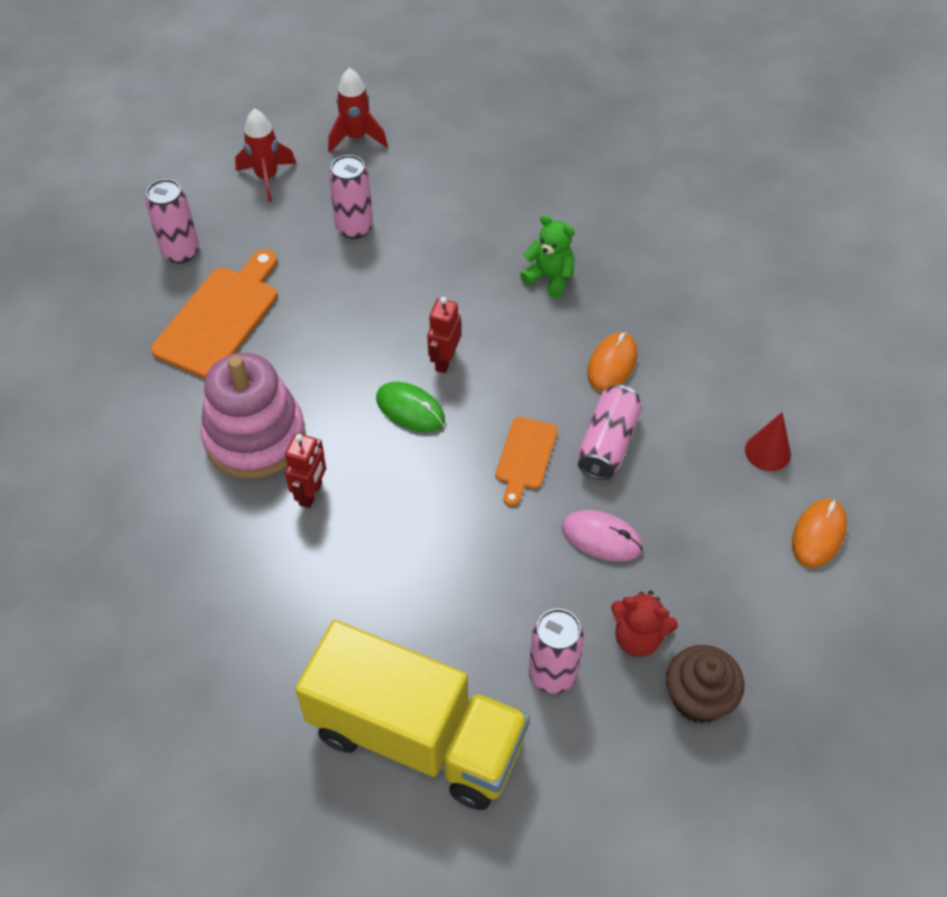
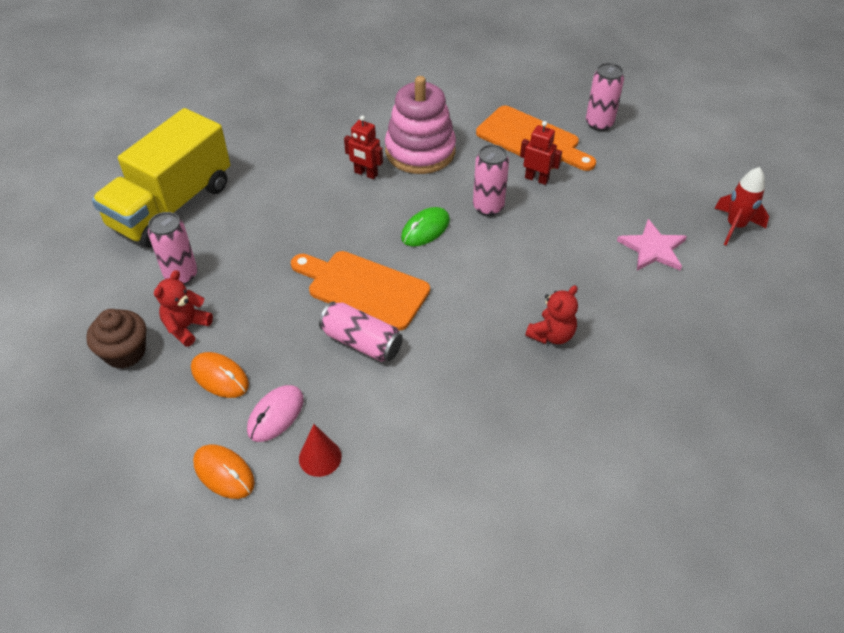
camera: 100 degrees right, 5 degrees down
(267, 178) = (681, 170): red rocket -> none
(354, 228) = (621, 215): pink can -> pink can (488, 207)
(404, 201) = (653, 249): none -> pink star
(444, 360) = (469, 254): red robot -> red robot (536, 179)
(525, 457) = (363, 288): orange cutting board -> orange cutting board, size x1.75
(549, 278) = (551, 335): green teddy bear -> red teddy bear
(601, 537) = (276, 322): pink mouse -> pink mouse (276, 415)
(612, 364) = (444, 361): orange mouse -> orange mouse (220, 377)

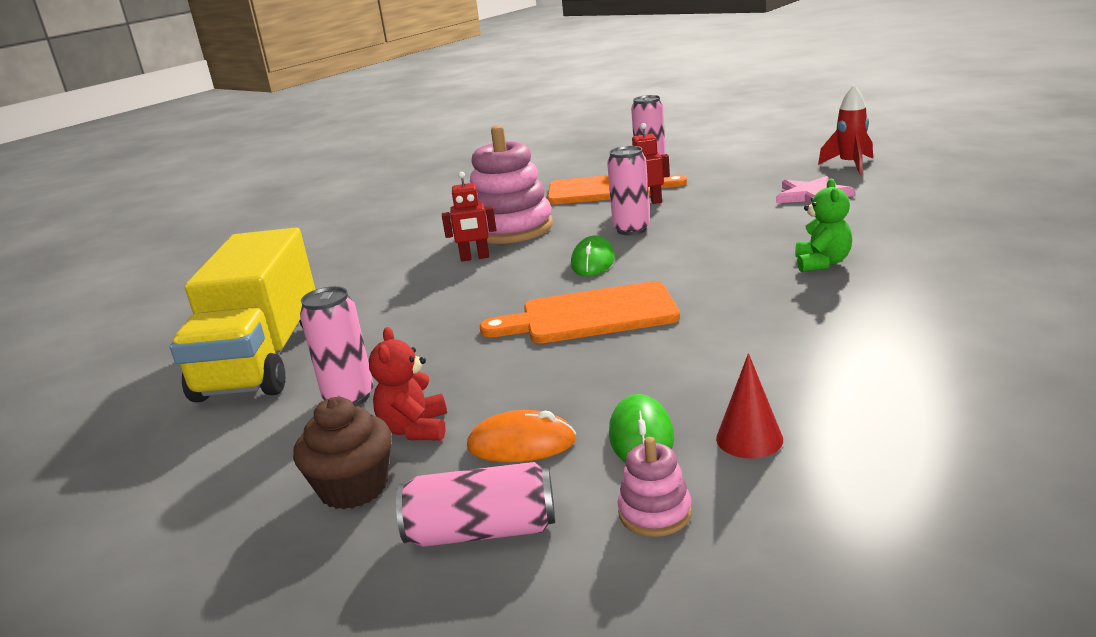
camera: 30 degrees left, 25 degrees down
(224, 473) = (655, 513): orange mouse -> pink stacking toy
(276, 415) = (641, 436): pink mouse -> green mouse
(361, 342) = (650, 345): pink can -> pink can (482, 531)
(551, 335) = (822, 263): red teddy bear -> green teddy bear

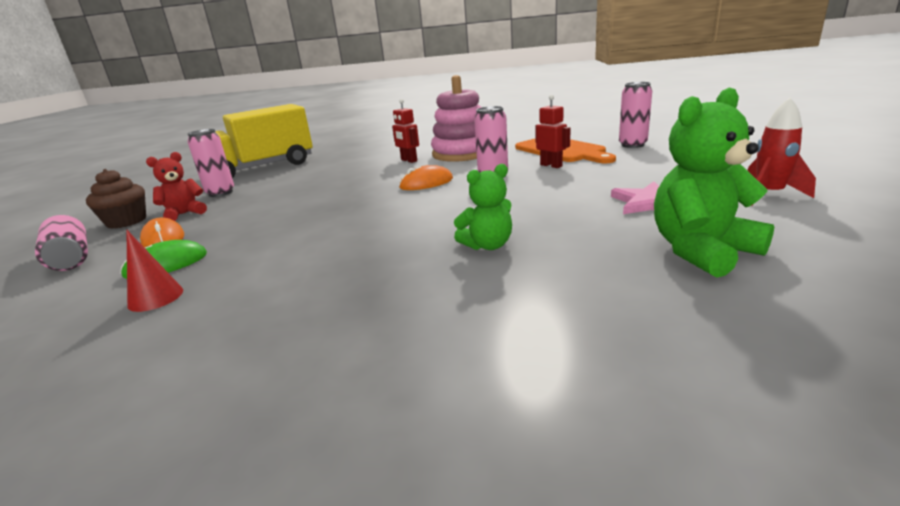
camera: 55 degrees right, 0 degrees up
(590, 315) = (338, 206): orange cutting board -> none
(593, 261) = (426, 183): green mouse -> orange mouse
(655, 513) = (68, 294): pink stacking toy -> none
(921, 206) = (701, 251): none -> green teddy bear

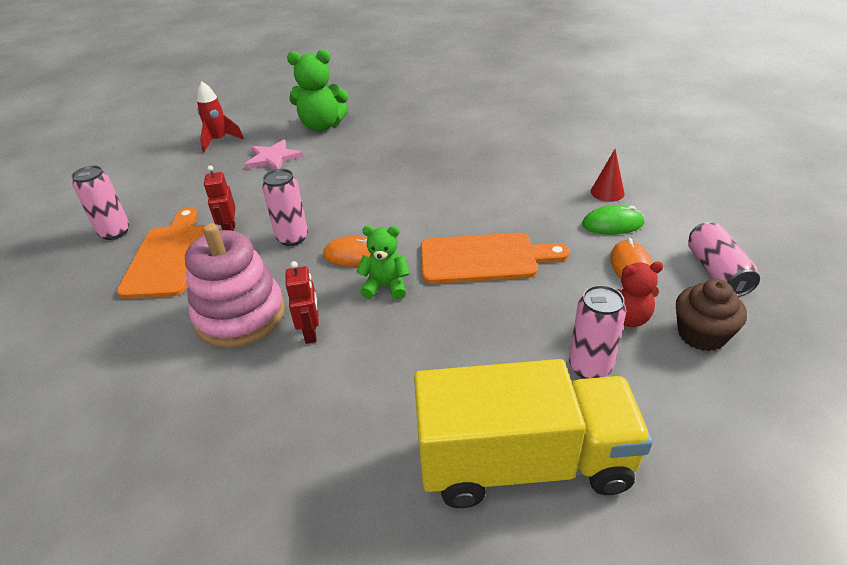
camera: 150 degrees left, 15 degrees up
(311, 209) = (484, 258): none -> orange cutting board
(488, 245) = (399, 162): green teddy bear -> green teddy bear (386, 286)

